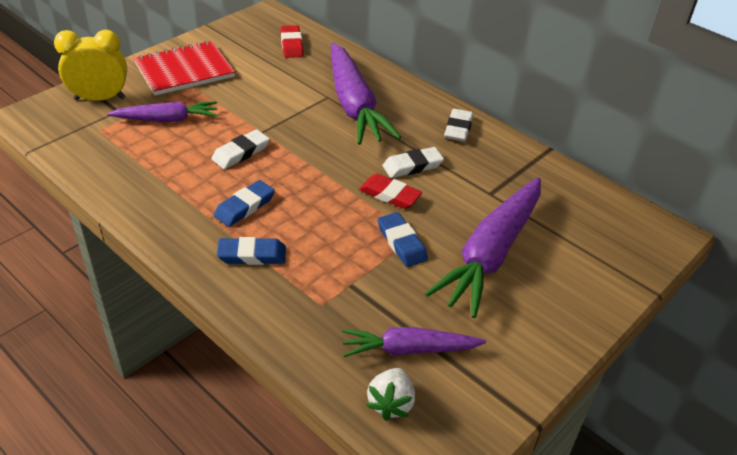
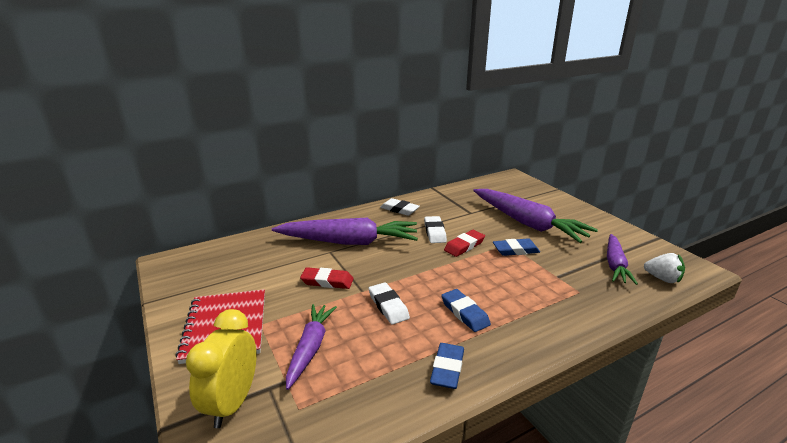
camera: 70 degrees left, 15 degrees down
(252, 255) = (526, 316): blue eraser -> blue eraser (447, 369)
(291, 45) = (236, 257): red eraser -> red eraser (327, 281)

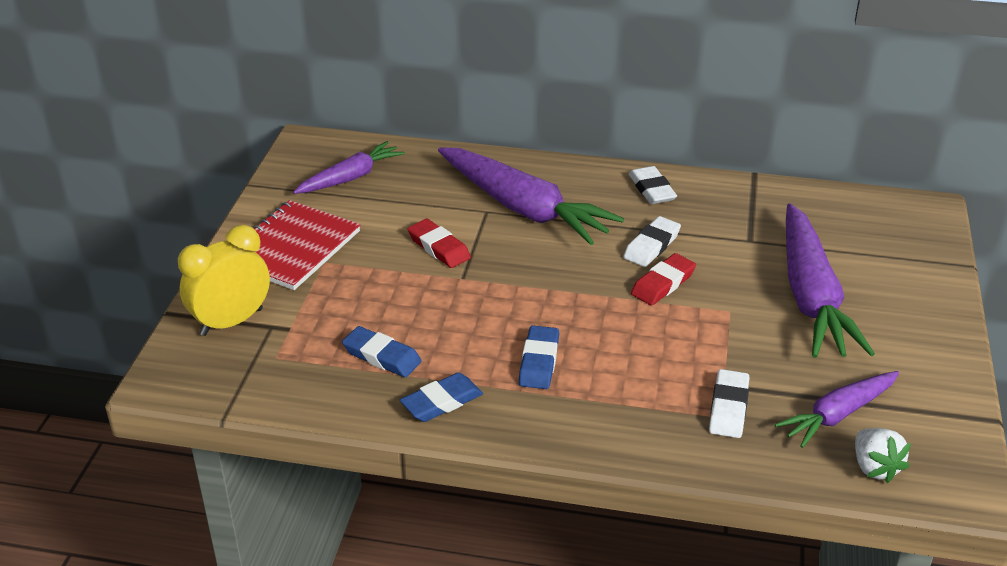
camera: 40 degrees right, 10 degrees up
(310, 348) = (342, 310): purple carrot -> purple carrot (351, 177)
(388, 306) = (467, 309): white eraser -> white eraser (728, 408)
(464, 246) = (663, 283): red eraser -> red eraser turned 45 degrees counterclockwise
(515, 250) = (725, 324): blue eraser -> blue eraser (382, 356)

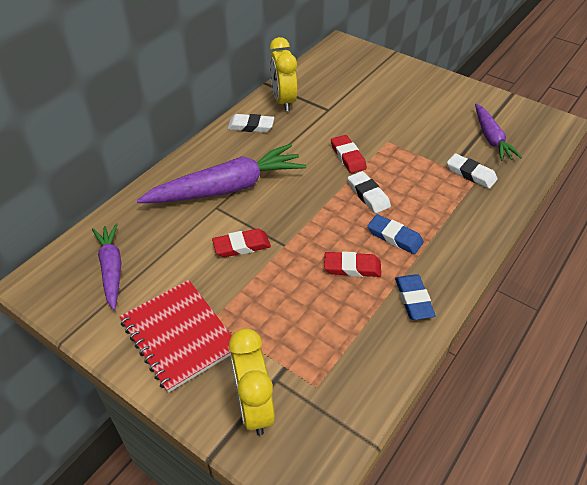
camera: 65 degrees left, 10 degrees up
(382, 356) = (349, 318): blue eraser -> none
(461, 339) = (352, 267): none -> red eraser
(651, 246) = (308, 147): white eraser -> white eraser (368, 195)
(729, 198) = (283, 101): none -> yellow clock
(811, 296) = (391, 108): purple carrot -> none
(874, 467) = (534, 143): white strawberry -> none

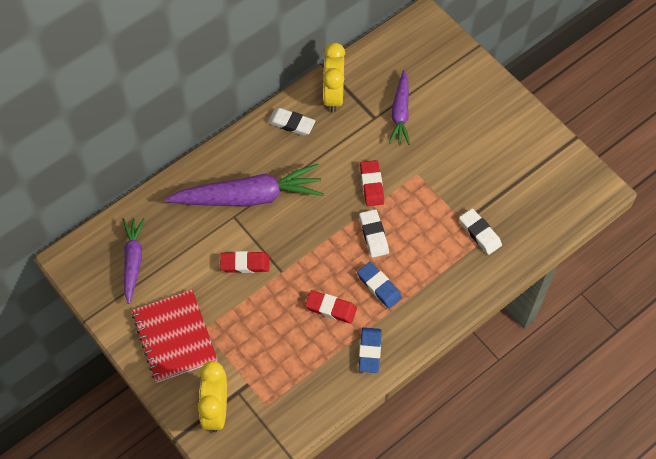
camera: 15 degrees right, 15 degrees up
(491, 138) = (521, 194): purple carrot -> purple carrot (400, 113)

